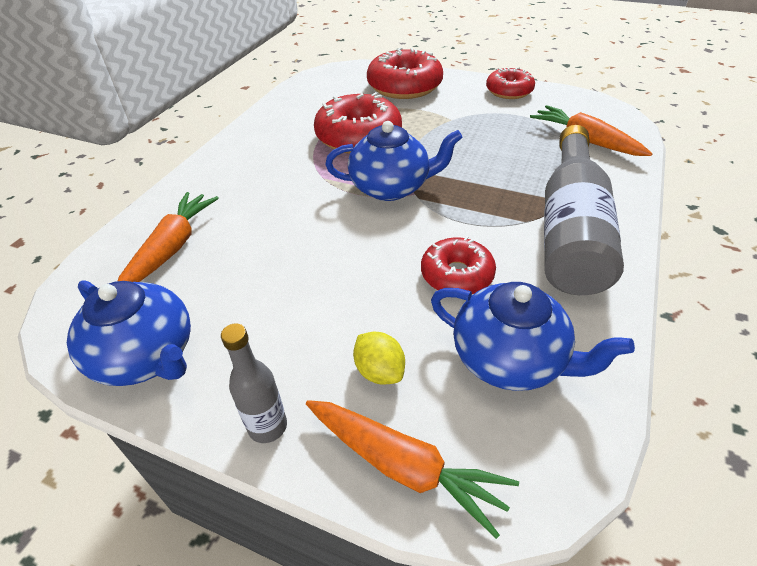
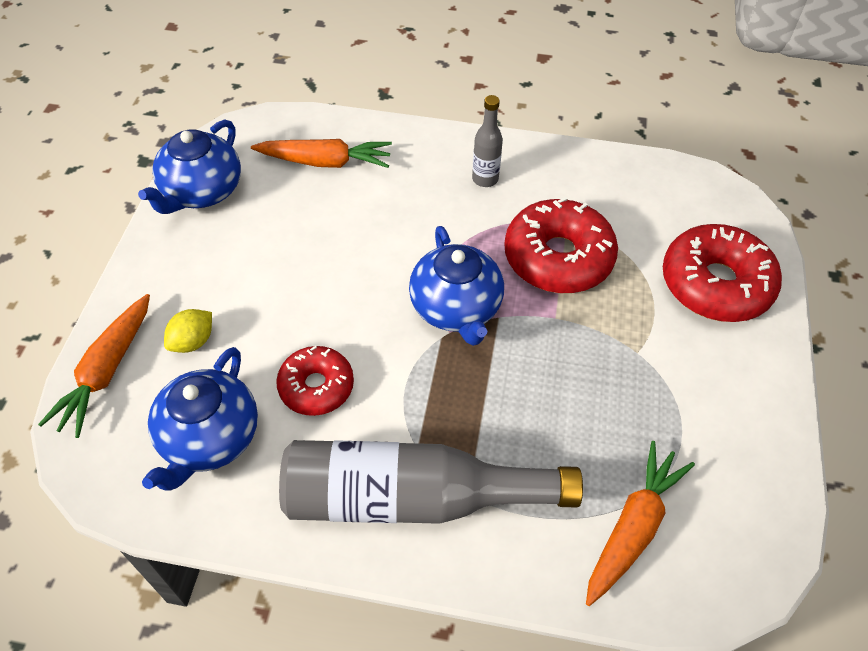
camera: 75 degrees right, 10 degrees up
(267, 426) = (141, 282): grey bottle -> grey bottle (485, 179)
(509, 91) = (757, 421): red donut -> none

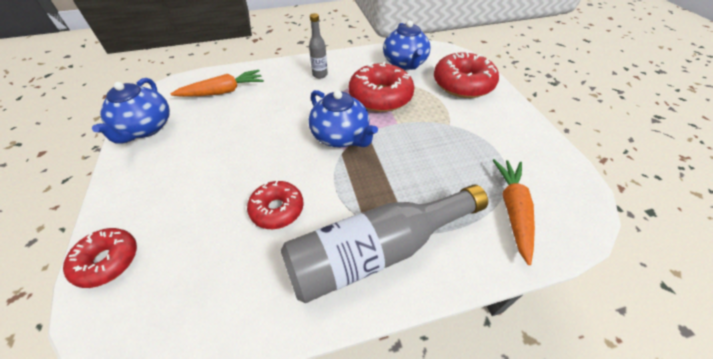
camera: 25 degrees left, 5 degrees down
(107, 371) = (108, 261): orange carrot -> red donut
(193, 341) = (173, 215): yellow lemon -> none
(209, 438) = (213, 274): blue teapot -> blue teapot (405, 63)

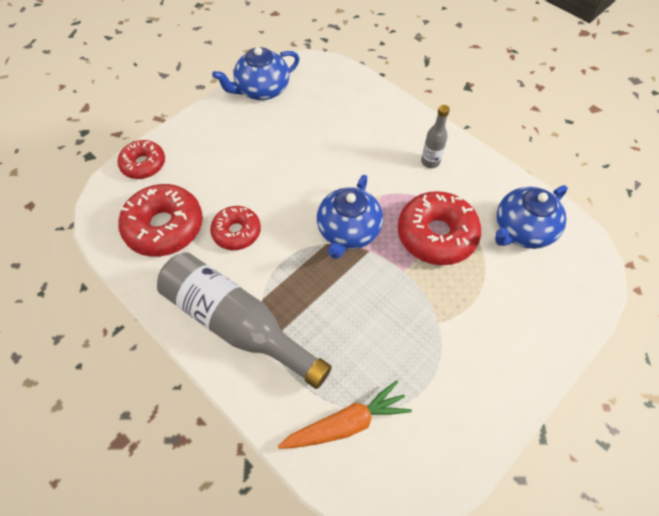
camera: 60 degrees right, 10 degrees up
(223, 92) = (342, 104): orange carrot -> none
(462, 84) = (530, 310): red donut -> red donut (164, 227)

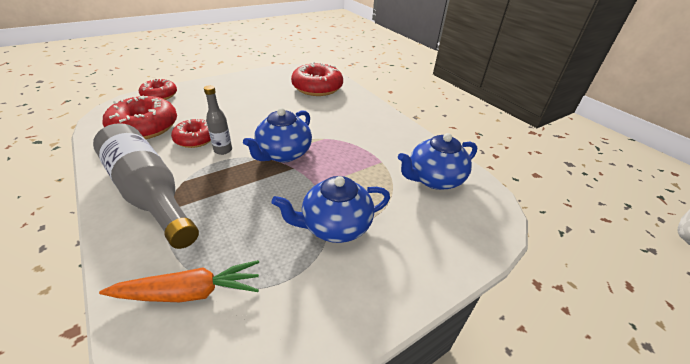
camera: 10 degrees right, 20 degrees down
(262, 90) = (268, 76): blue teapot -> blue teapot (335, 226)
(430, 162) = (371, 127): grey bottle -> grey bottle (223, 150)
(436, 235) = (356, 169): red donut -> red donut (317, 87)

